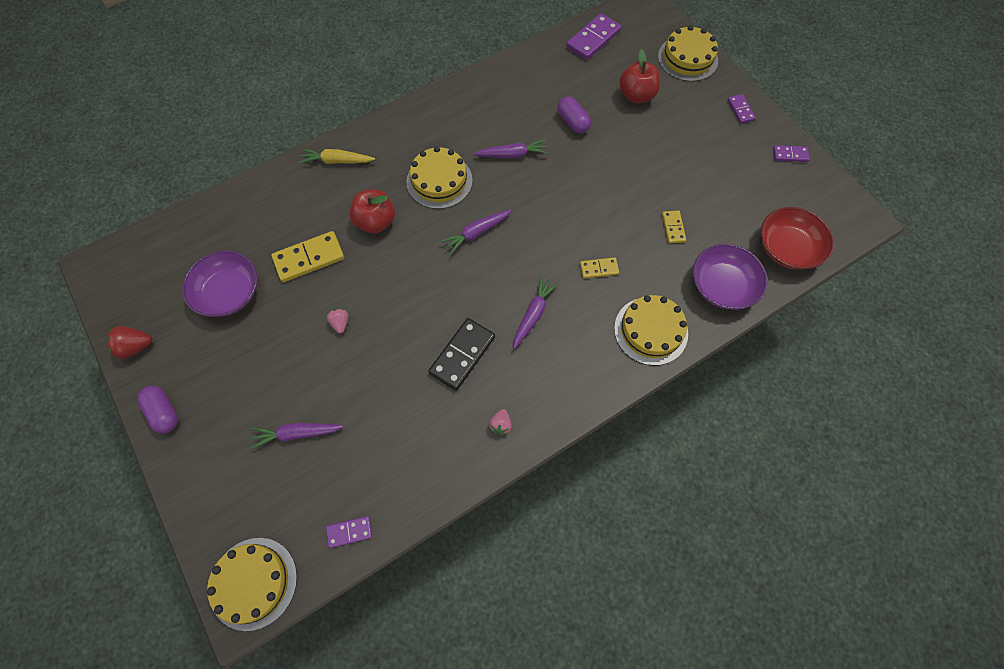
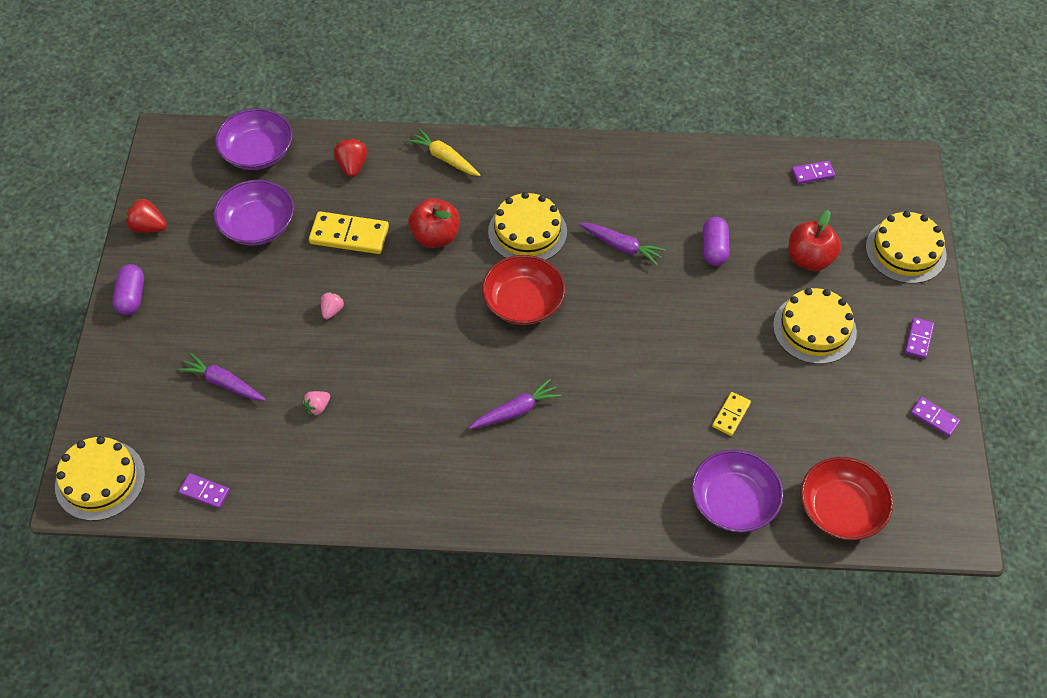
camera: 35 degrees right, 10 degrees down
(185, 236) = (257, 152): none -> purple bowl
(270, 205) = (352, 166): none -> red strawberry
(462, 355) = (418, 406): black domino -> none
(476, 233) = (523, 302): purple carrot -> red bowl
(501, 425) = (403, 489): pink strawberry -> pink strawberry (317, 407)
(593, 39) = (812, 174): purple domino -> purple domino, size x0.56
(599, 269) = (617, 408): yellow domino -> none
(651, 330) = (620, 497): yellow cake -> yellow cake (814, 329)

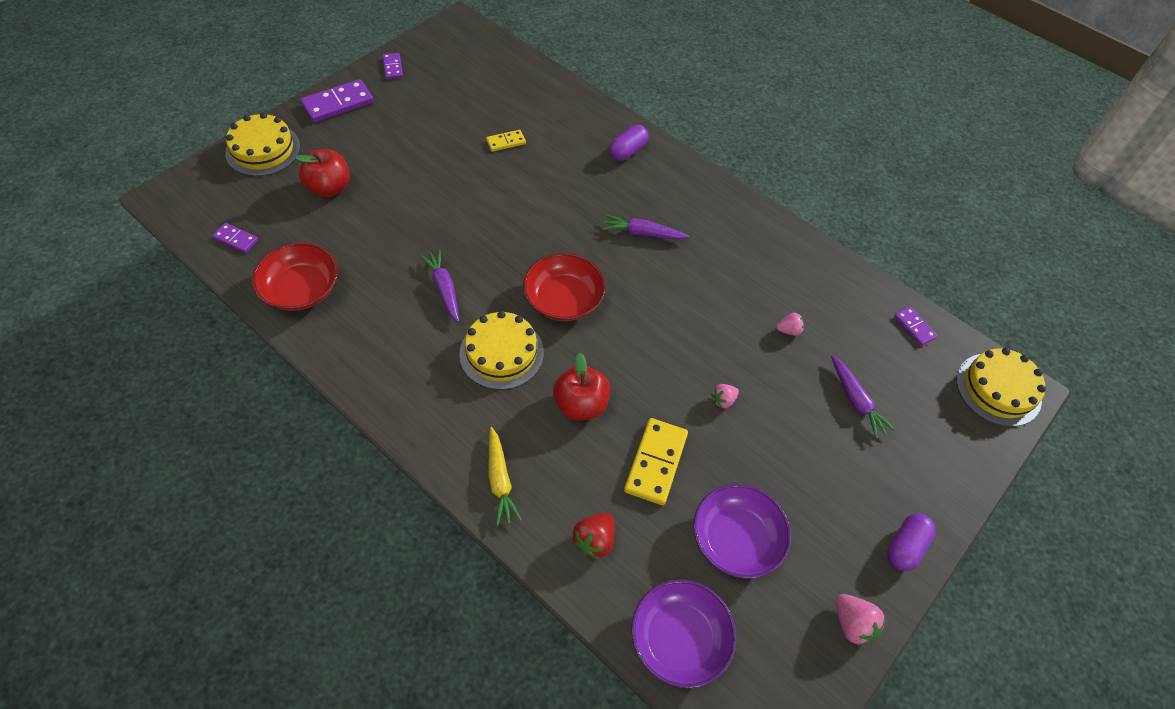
camera: 145 degrees left, 0 degrees up
(148, 227) = (852, 624): red strawberry -> pink strawberry
(349, 235) = (655, 462): yellow domino -> yellow domino turned 60 degrees clockwise
(714, 248) = (381, 239): purple capsule -> purple capsule (627, 151)
(733, 502) = (560, 105): purple bowl -> none
(814, 329) = (389, 149): yellow cake -> none
(841, 509) = (504, 66): red bowl -> red bowl (301, 289)
(918, 339) = (338, 103): purple domino -> purple domino, size x1.80

